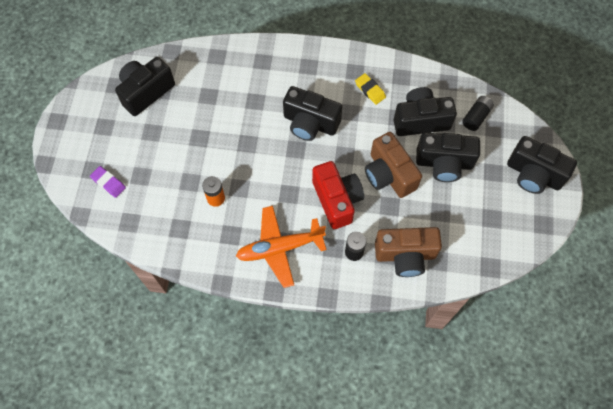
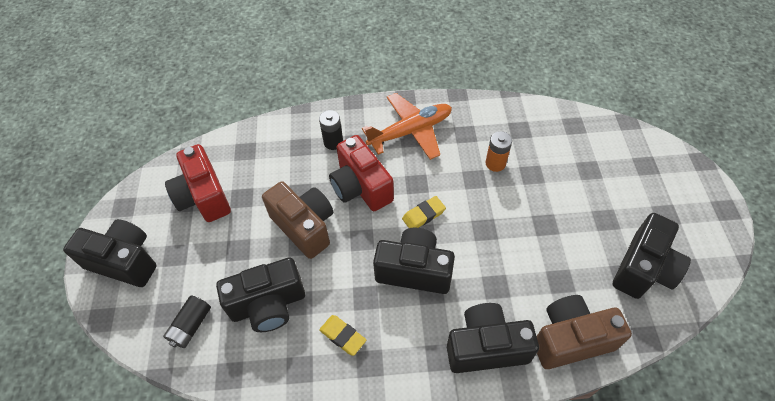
camera: 170 degrees right, 10 degrees down
(108, 183) = (619, 156): purple eraser -> none
(291, 164) = (423, 215): none -> yellow eraser
(405, 255) = (279, 149): brown camera -> brown camera (571, 339)
(444, 163) = (237, 253): black camera -> black camera (486, 347)
(473, 220) = (203, 196): none -> red camera

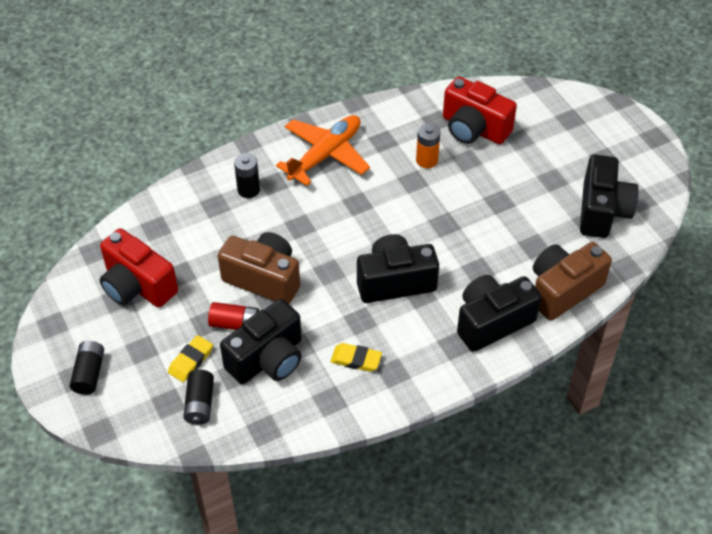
camera: 25 degrees left, 5 degrees down
(124, 261) = (89, 373): black camera -> black battery
(259, 260) = (235, 324): none -> red battery
(361, 187) = (302, 224): red camera -> red camera (474, 129)
(423, 215) = (379, 230): yellow eraser -> yellow eraser (191, 361)

